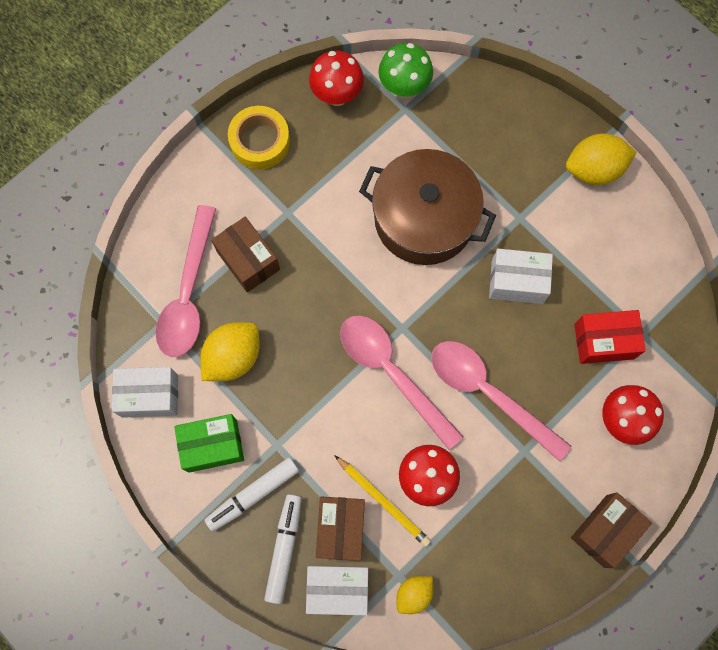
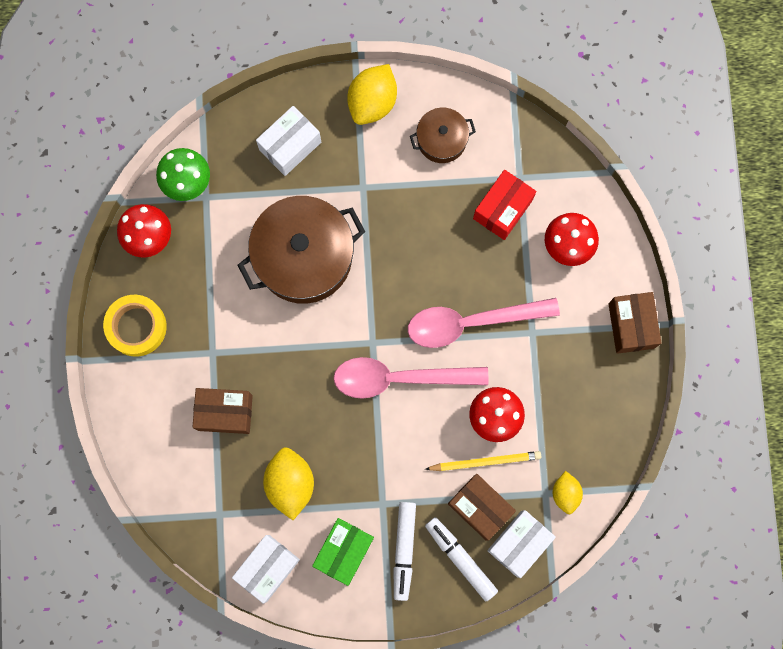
camera: 50 degrees left, 5 degrees up
(188, 293) = (213, 478): pink spoon -> none
(517, 282) = (408, 231): white box -> white box (290, 146)
(614, 246) = (441, 140): none -> brown pot

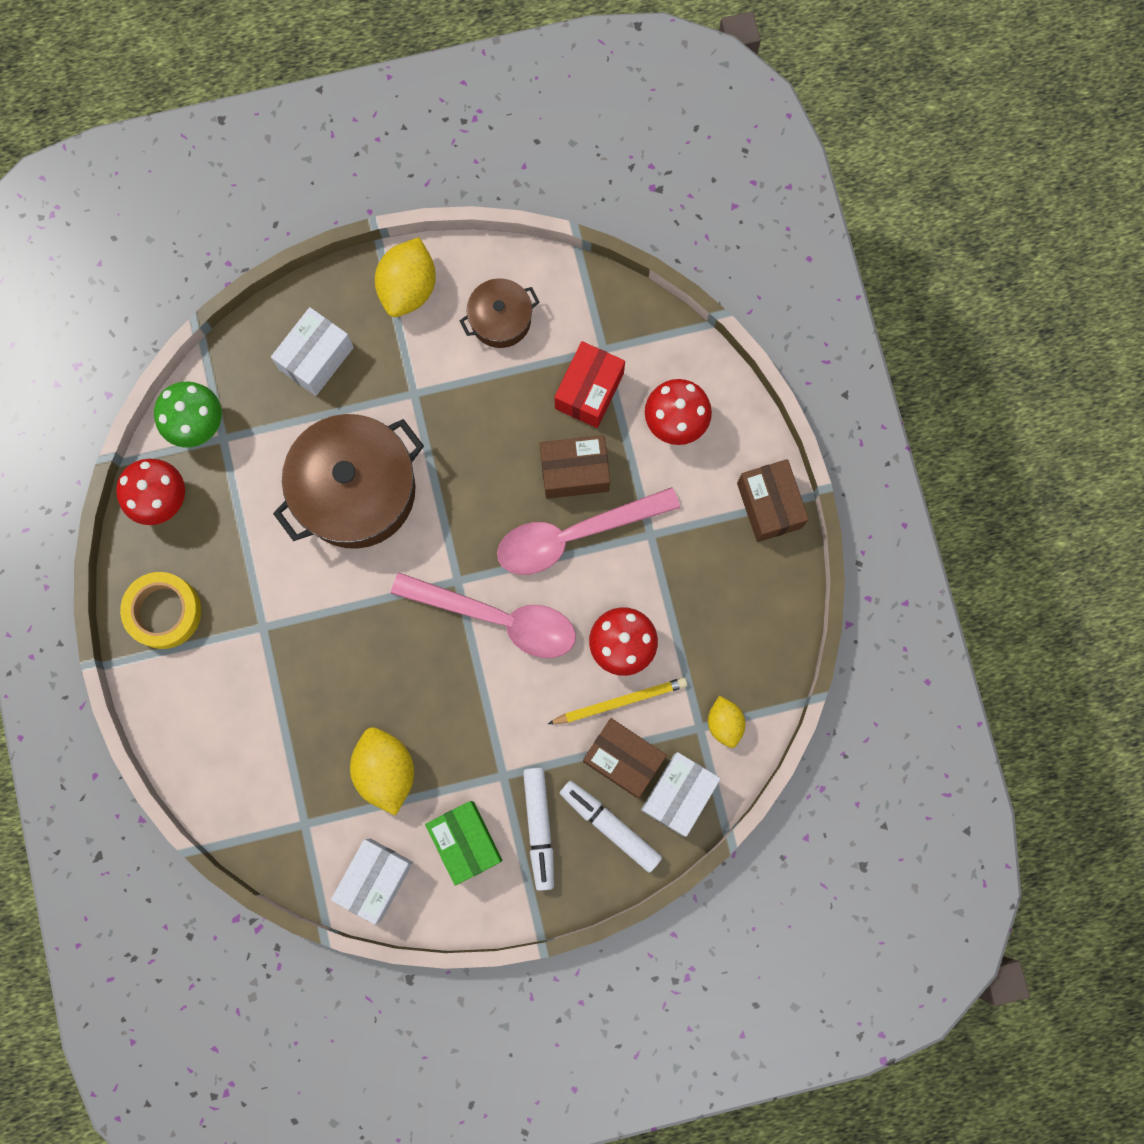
camera: 10 degrees left, 0 degrees up
(225, 412) = (290, 698): brown box -> brown box (574, 472)
(344, 551) = (465, 842): green box -> green box turned 45 degrees counterclockwise
(399, 378) = (497, 618): pink spoon -> pink spoon turned 150 degrees counterclockwise

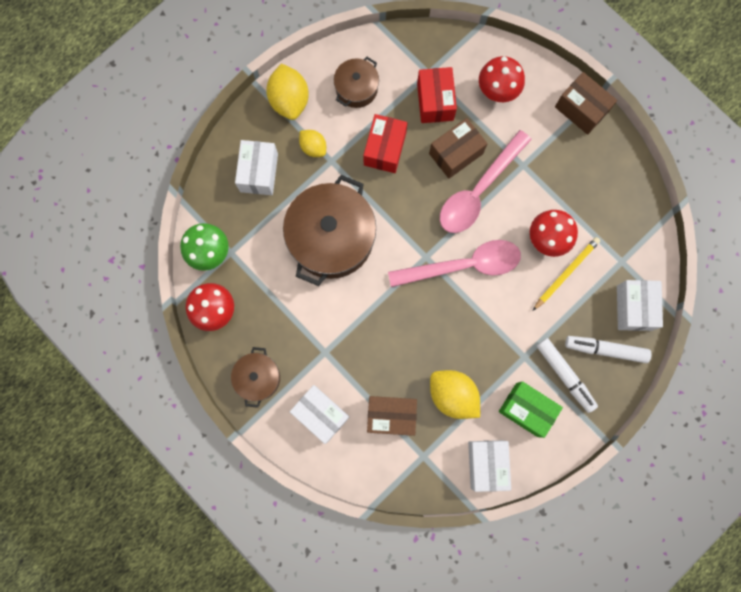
camera: 30 degrees left, 0 degrees up
(164, 612) = (258, 378): yellow tape -> brown pot
(212, 700) = (321, 414): none -> white box
(489, 416) = (384, 149): none -> red box
(623, 759) = (589, 306): brown box -> brown box (391, 416)
(724, 723) = (634, 250): yellow lemon -> yellow lemon (313, 147)

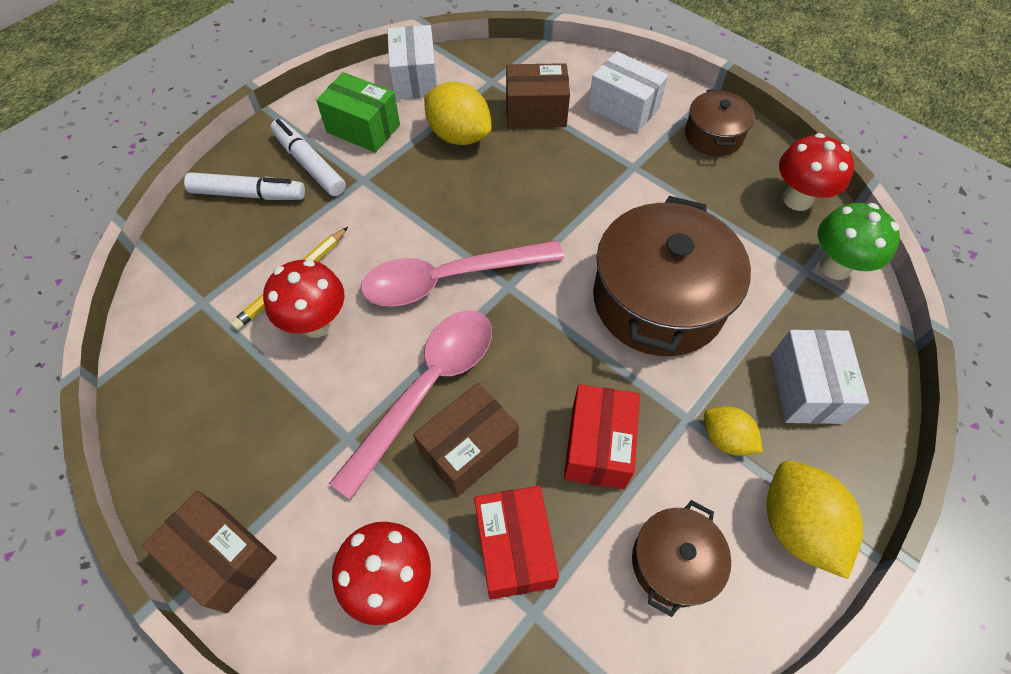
camera: 175 degrees right, 20 degrees down
(634, 308) = (197, 244): white box -> none

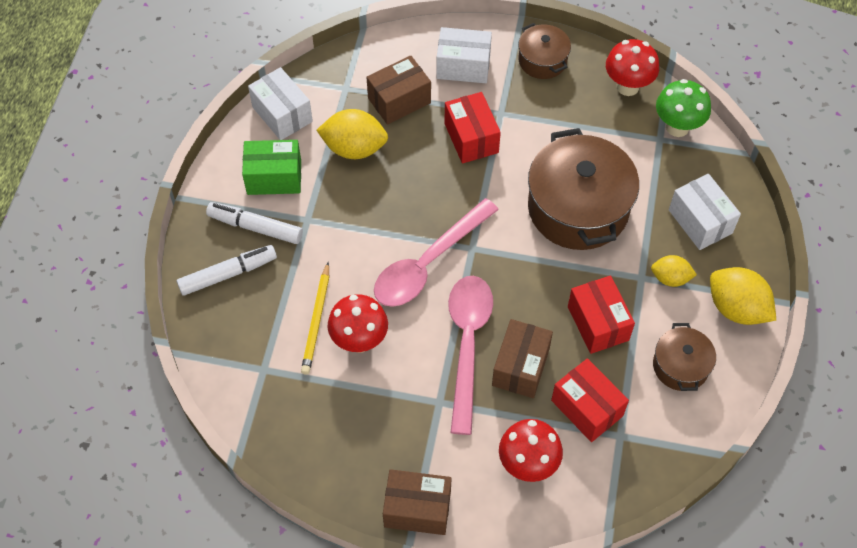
camera: 30 degrees left, 0 degrees up
(585, 176) = (471, 138): none -> red box

